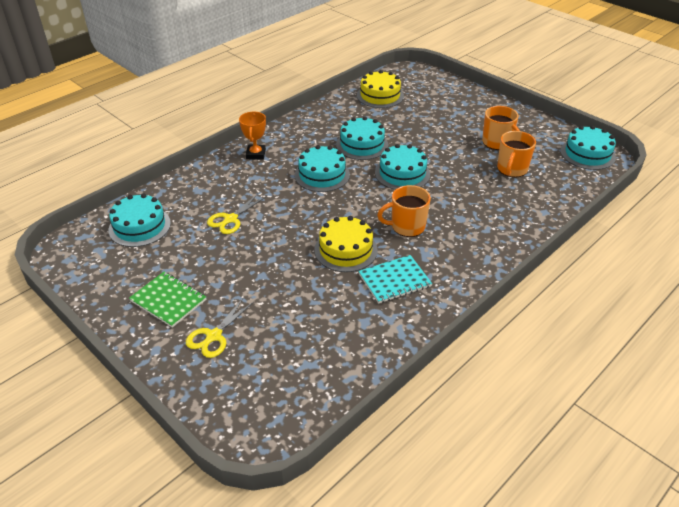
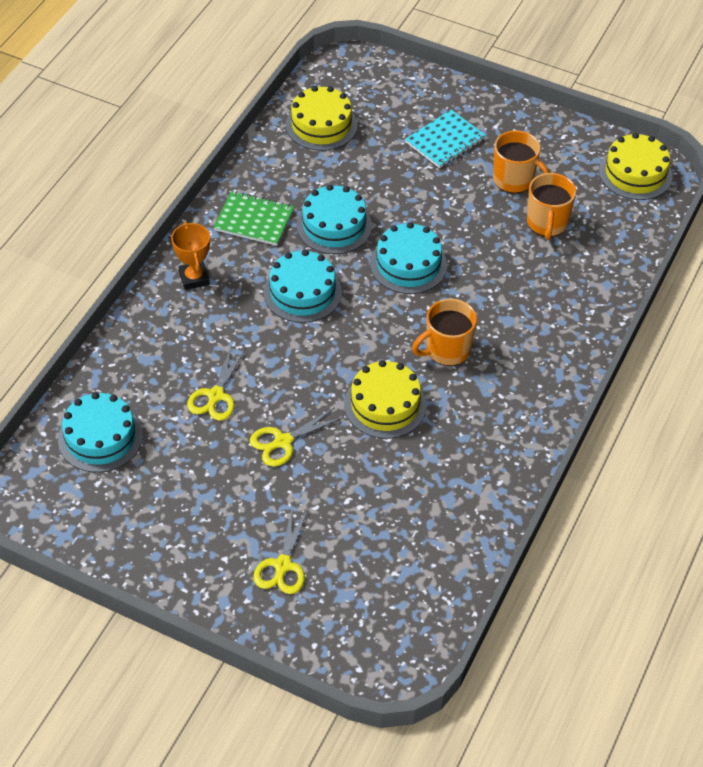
camera: 20 degrees left, 10 degrees up
(168, 300) = (201, 534): green notebook -> green notebook (254, 220)
(260, 256) = (282, 442): none -> yellow scissors
(394, 280) = (461, 433): turquoise notebook -> turquoise notebook (445, 141)
(587, 154) = (635, 173): turquoise cake -> yellow cake

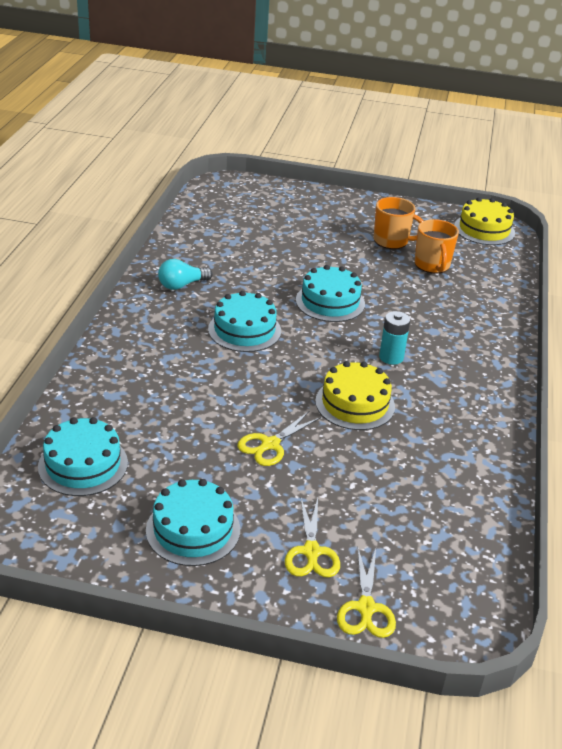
camera: 15 degrees left, 15 degrees down
(194, 278) = (140, 330): orange trophy -> none
(216, 396) = (191, 416): yellow scissors -> yellow scissors (366, 609)
(254, 220) = (182, 285): green notebook -> turquoise light bulb
(321, 125) = (217, 220): yellow cake -> none
(334, 226) = (254, 282): turquoise cake -> turquoise cake (193, 530)
(445, 141) = (324, 222): turquoise notebook -> none
(446, 350) = (391, 357): orange mug -> turquoise battery

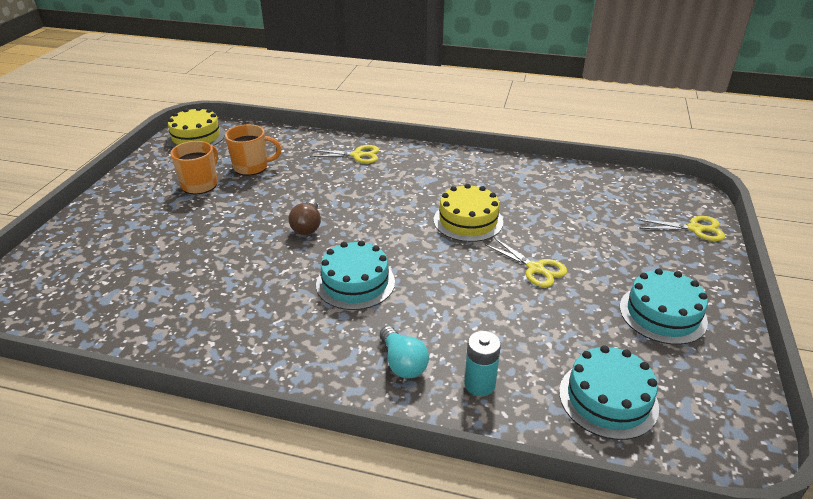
camera: 85 degrees left, 0 degrees up
(182, 285) = (256, 334): turquoise light bulb -> turquoise light bulb (403, 363)
(311, 552) = (655, 250): yellow scissors -> yellow scissors (358, 155)
(330, 302) = (307, 226): turquoise cake -> brown light bulb
(391, 357) = (399, 198): turquoise battery -> turquoise battery (479, 384)

